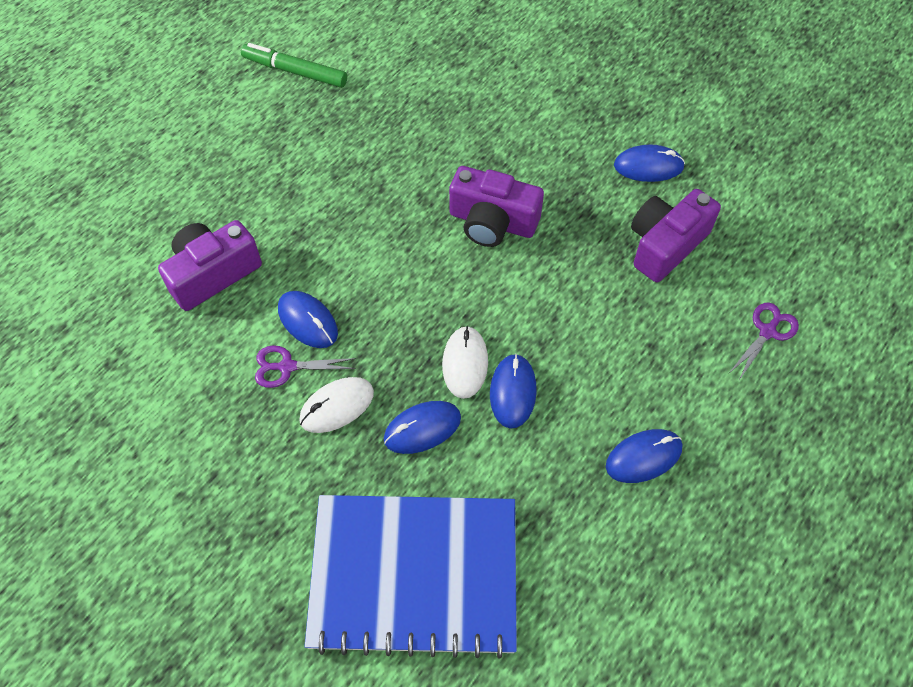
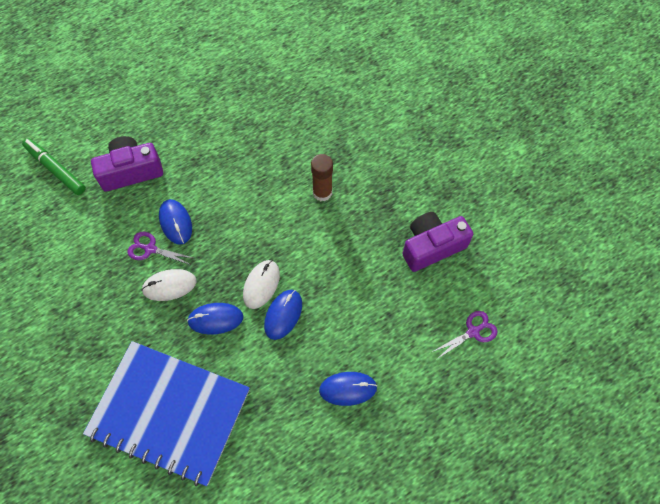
camera: 20 degrees right, 5 degrees up
(295, 72) = (240, 45): green marker -> green marker (56, 169)
(492, 222) = (322, 192): purple camera -> brown glue stick
(648, 166) = (447, 186): blue mouse -> none

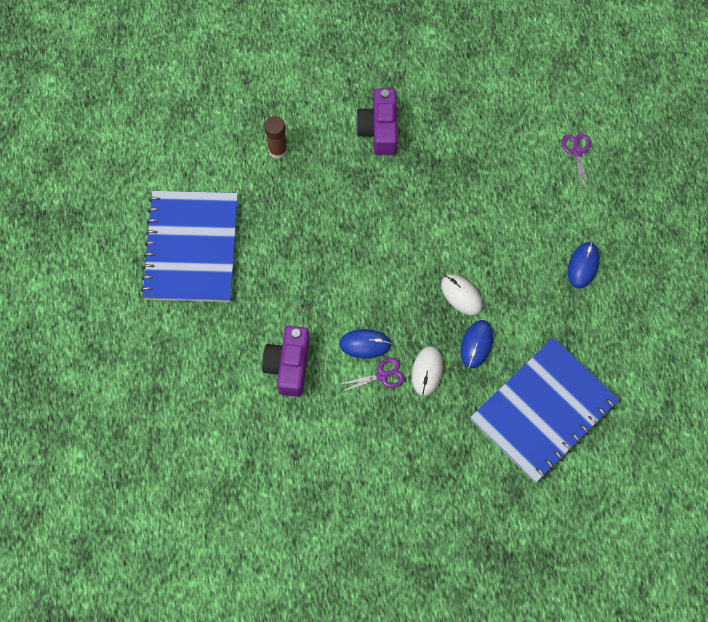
camera: 65 degrees left, 5 degrees up
(56, 169) = (252, 434): green marker -> none
(150, 249) = (382, 375): purple scissors -> purple scissors turned 150 degrees counterclockwise
(210, 59) = (191, 248): none -> blue notebook
(283, 315) = (497, 289): blue mouse -> none
(322, 192) = (394, 209): brown glue stick -> brown glue stick (277, 150)
(432, 246) = (489, 146): purple camera -> purple camera (379, 129)

